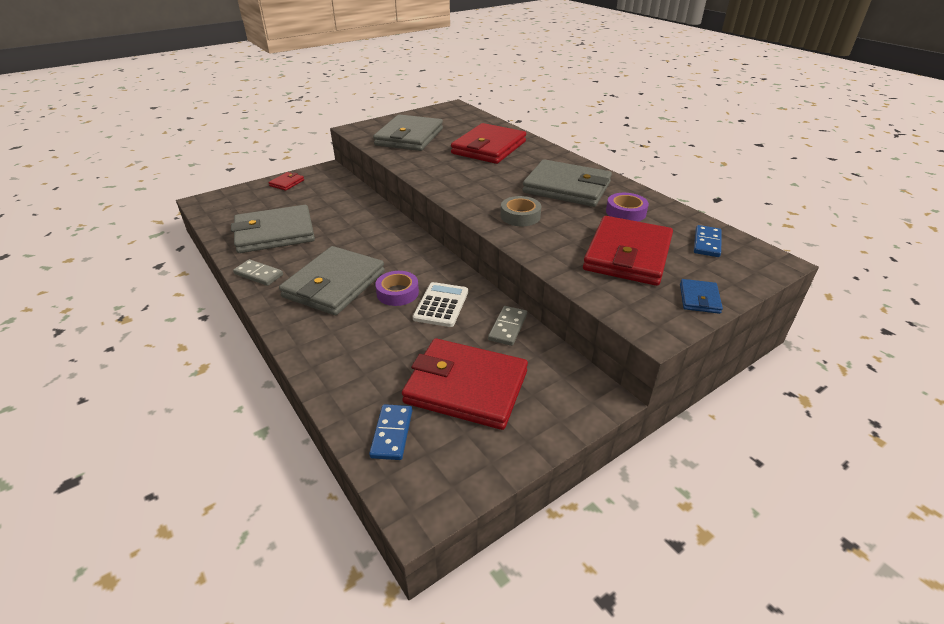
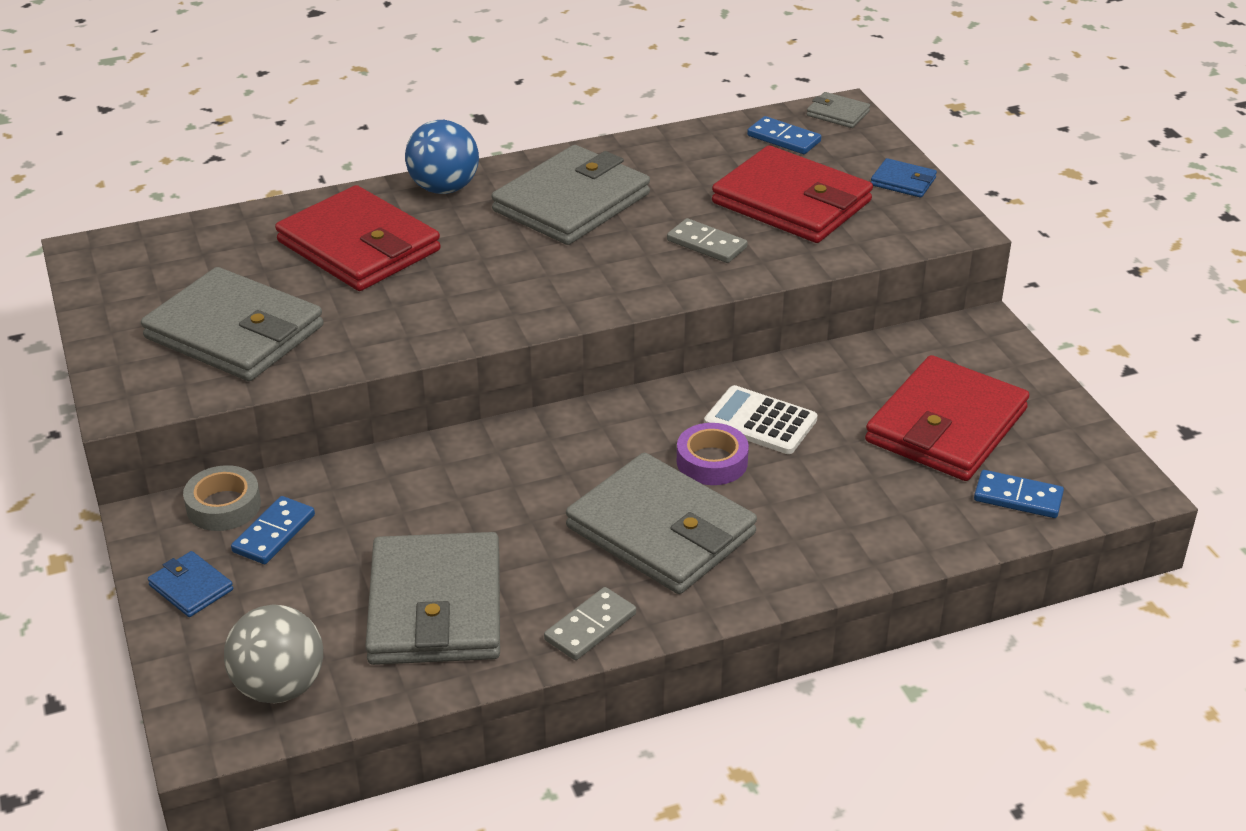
camera: 75 degrees left, 0 degrees up
(227, 210) = (279, 687): none -> grey ball
(287, 183) = (191, 587): red wallet -> blue wallet
(321, 191) = (274, 533): none -> blue domino
(507, 327) = (832, 369): grey domino -> grey domino (706, 244)
(520, 216) = (647, 263): grey tape -> grey tape (223, 506)
(553, 156) = (444, 188): none -> blue ball
(625, 212) = (676, 173): purple tape -> none
(767, 260) = (837, 113): none -> grey wallet

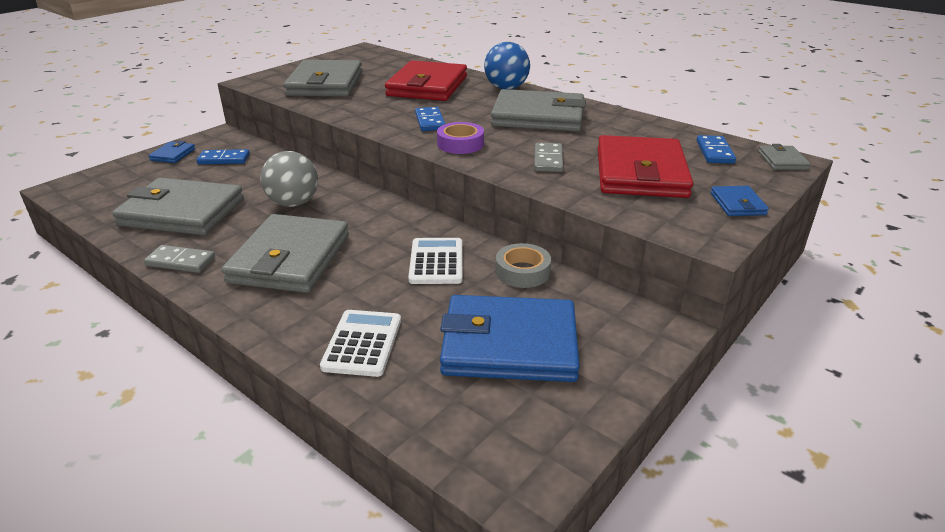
camera: 60 degrees right, 5 degrees down
(223, 506) = (239, 144): grey tape -> grey tape (522, 272)
(279, 687) = (101, 193): grey ball -> grey ball (293, 203)
(436, 606) = (182, 212): grey wallet -> grey wallet turned 45 degrees clockwise
(712, 462) = (376, 256): purple tape -> purple tape (460, 144)
(880, 518) = (362, 343): none -> white calculator
(946, 426) = (509, 344): red wallet -> blue wallet
(1018, 498) = (443, 412): blue domino -> blue domino (430, 121)

